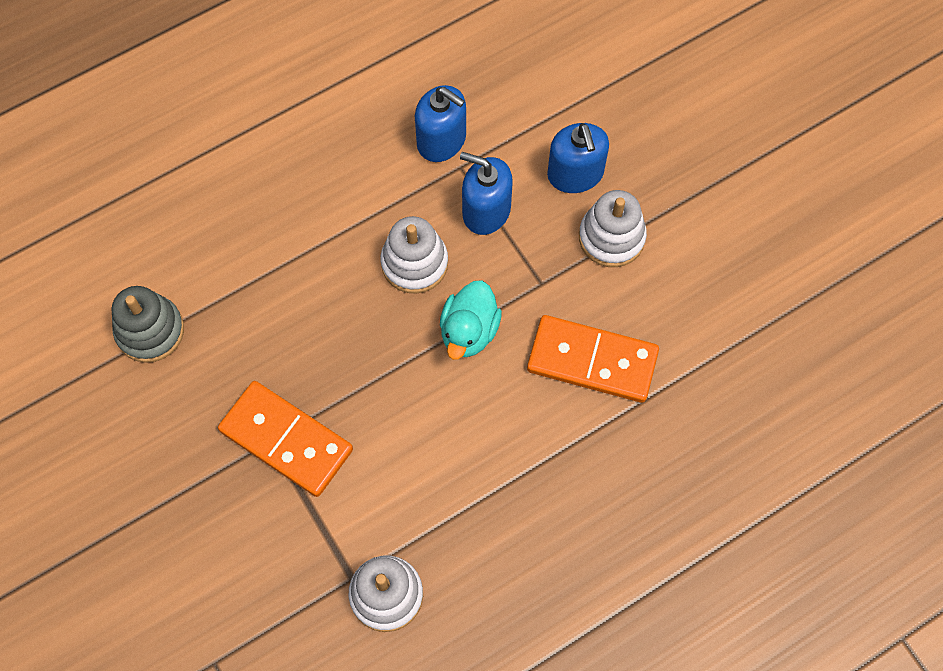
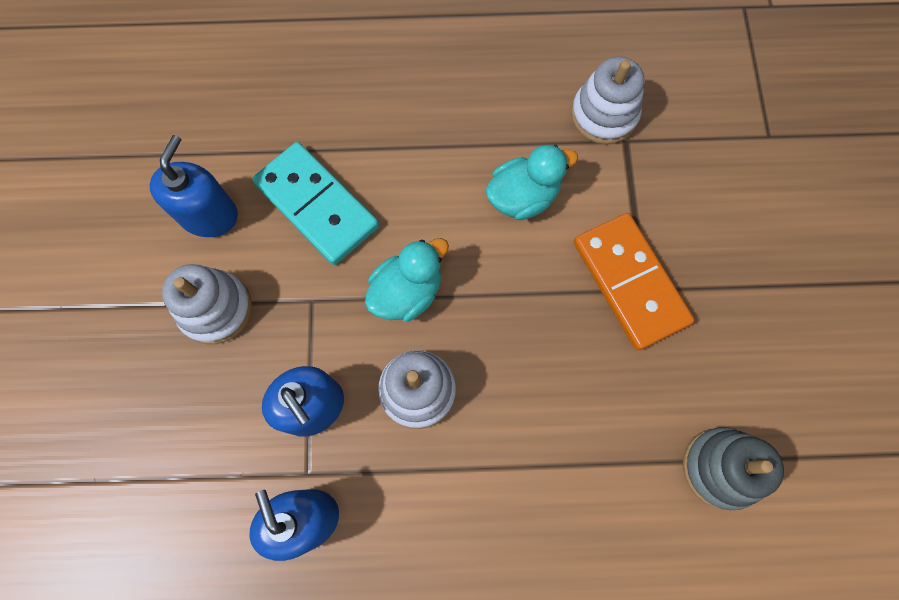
camera: 150 degrees left, 5 degrees up
(419, 467) = (523, 197): none -> turquoise duck
(575, 174) = (199, 396): blue soap dispenser -> blue soap dispenser (209, 215)
(592, 361) = (317, 205): orange domino -> turquoise domino

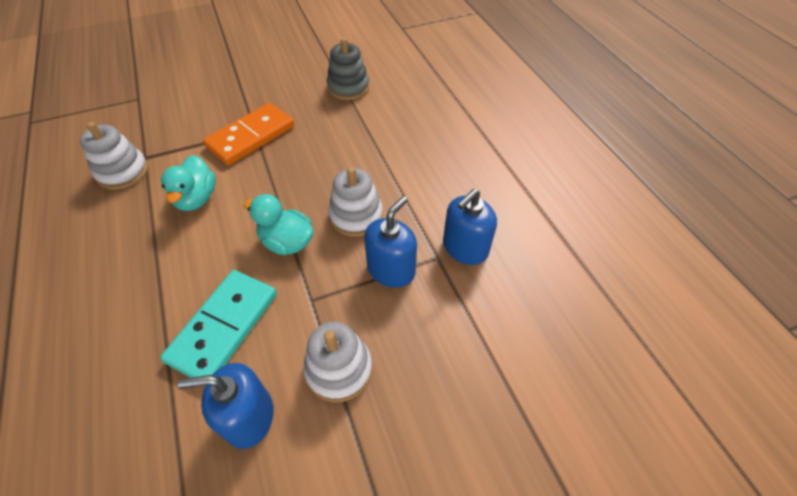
camera: 110 degrees left, 20 degrees down
(523, 197) = (196, 198): turquoise duck -> turquoise duck turned 135 degrees counterclockwise

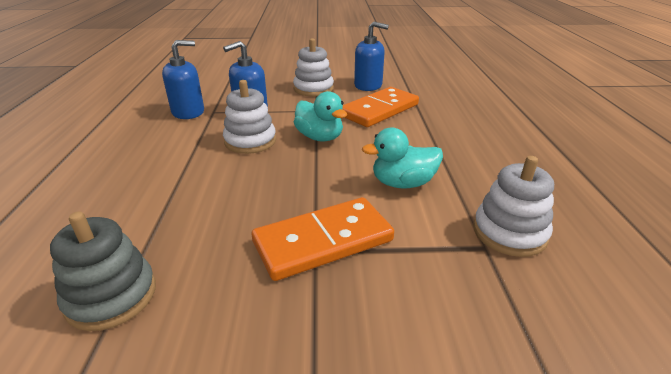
camera: 160 degrees left, 20 degrees down
(196, 198) = (403, 183): turquoise duck -> turquoise duck turned 120 degrees counterclockwise
(223, 327) = (379, 110): turquoise domino -> orange domino

